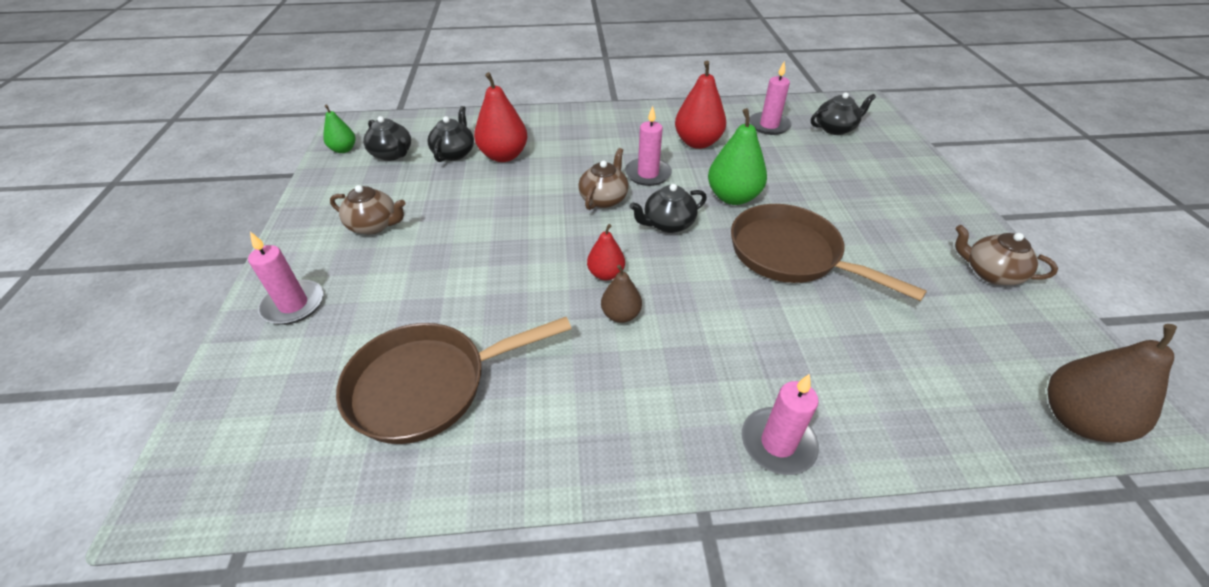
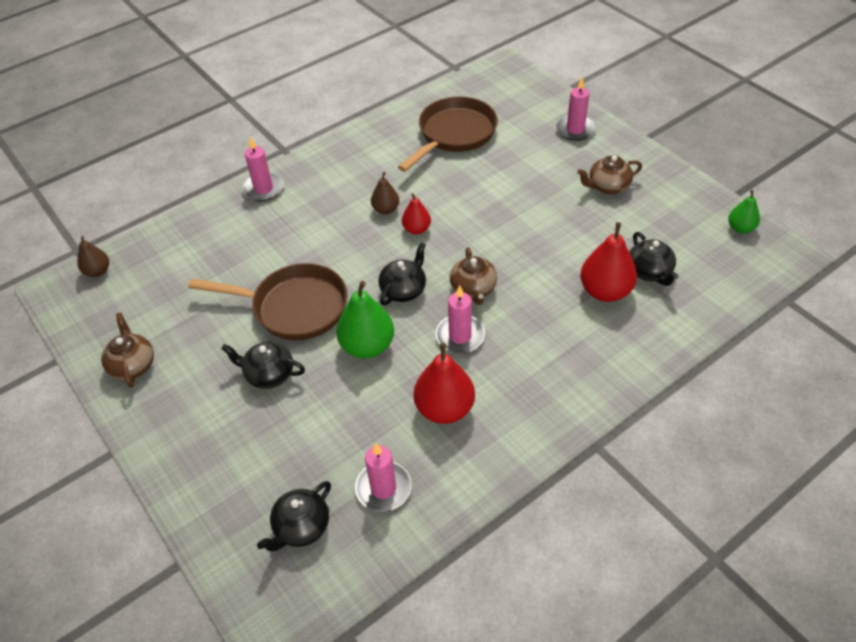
camera: 150 degrees right, 5 degrees up
(392, 154) = (696, 244): black teapot -> black teapot (269, 374)
(990, 273) = (132, 365): brown teapot -> brown teapot turned 105 degrees counterclockwise
(1077, 419) = (98, 271): brown pear -> brown pear, size x0.58

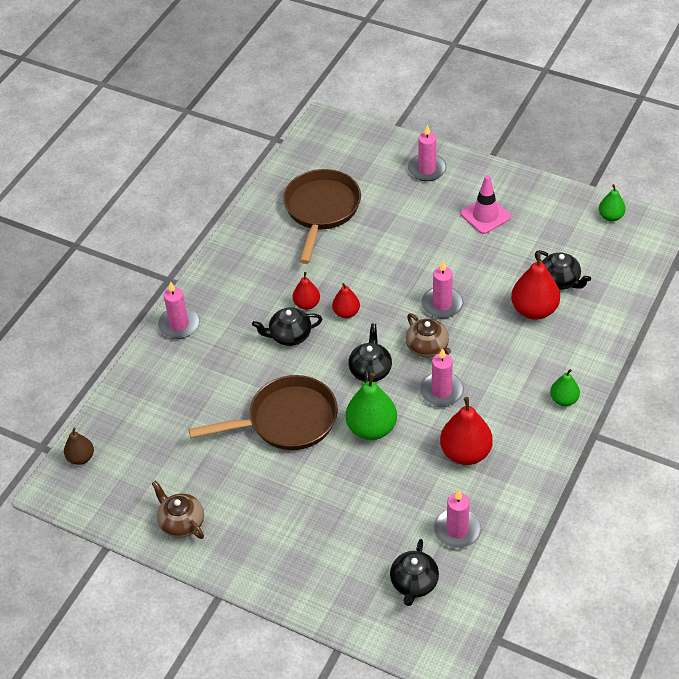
camera: 25 degrees left, 0 degrees up
(269, 374) = (305, 483): black teapot -> black teapot (289, 336)
(386, 209) = (307, 304): brown pear -> red pear
(513, 253) = (442, 304): none -> pink candle
(583, 394) = (564, 400): none -> green pear
(608, 186) = (485, 215): brown teapot -> pink traffic cone

